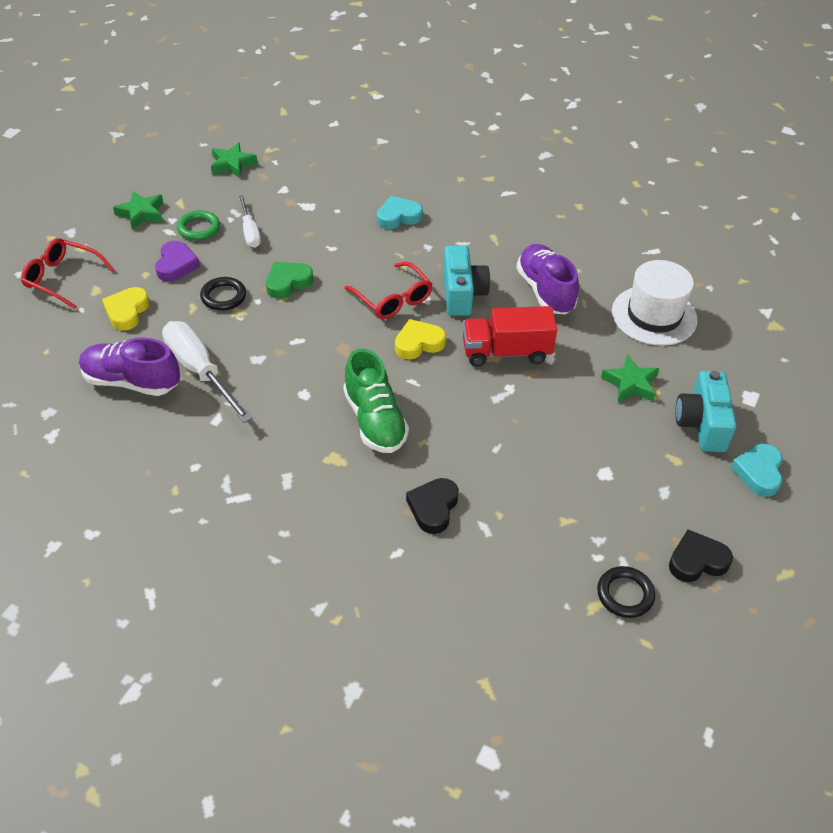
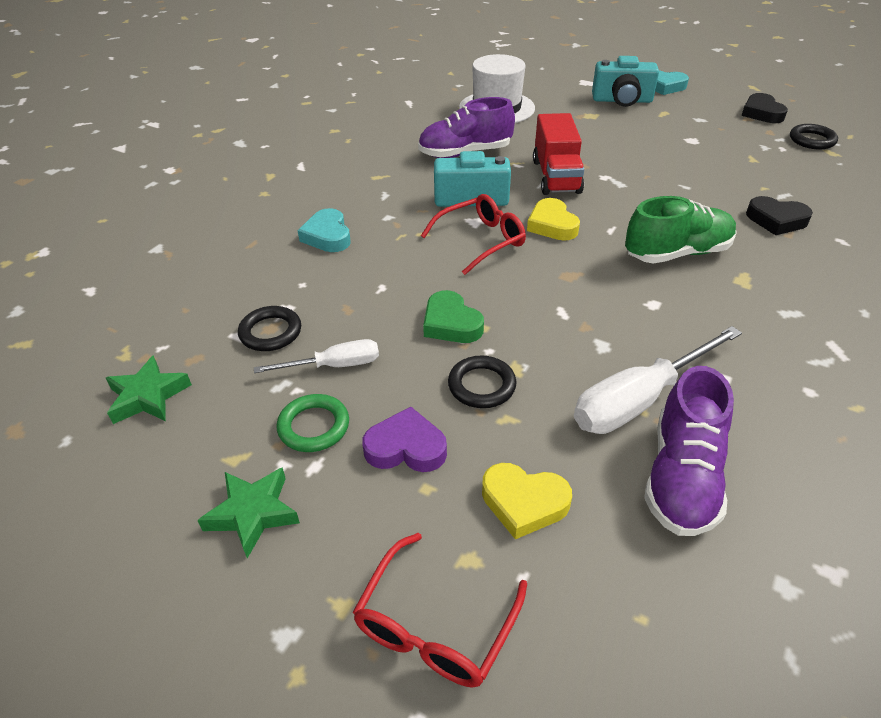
camera: 85 degrees left, 5 degrees down
(285, 202) = (270, 332): none -> black ring
(630, 383) = (584, 123): green star -> none

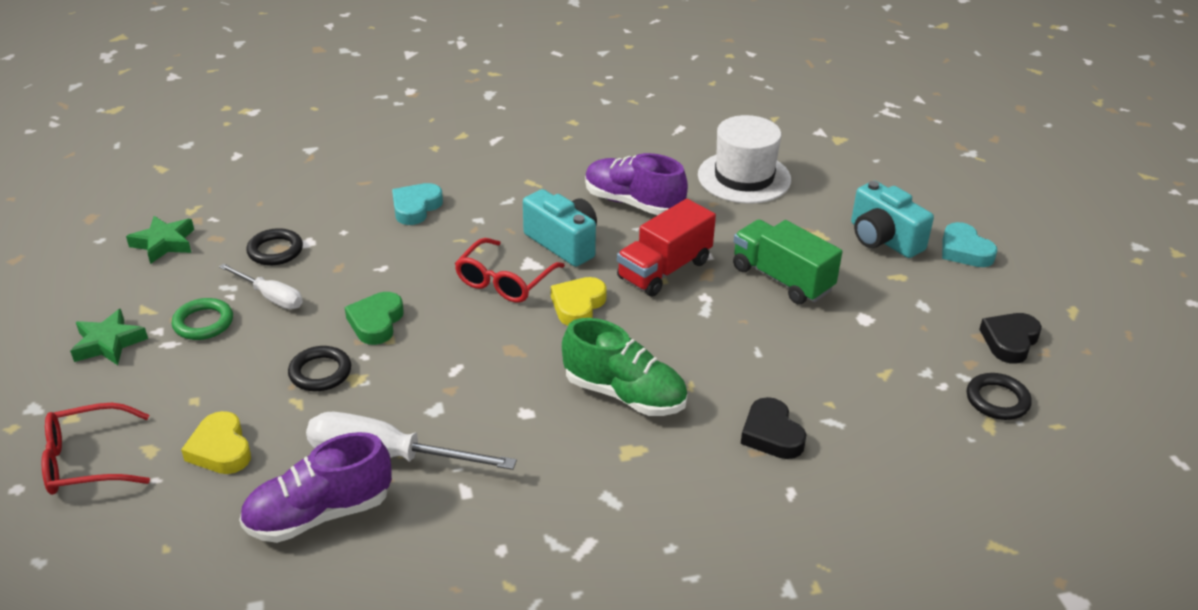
camera: 45 degrees right, 5 degrees down
(406, 447) = (222, 372): purple heart -> none
(481, 240) = (504, 281): red glasses -> red glasses turned 105 degrees clockwise
(620, 145) = (782, 279): none -> green truck

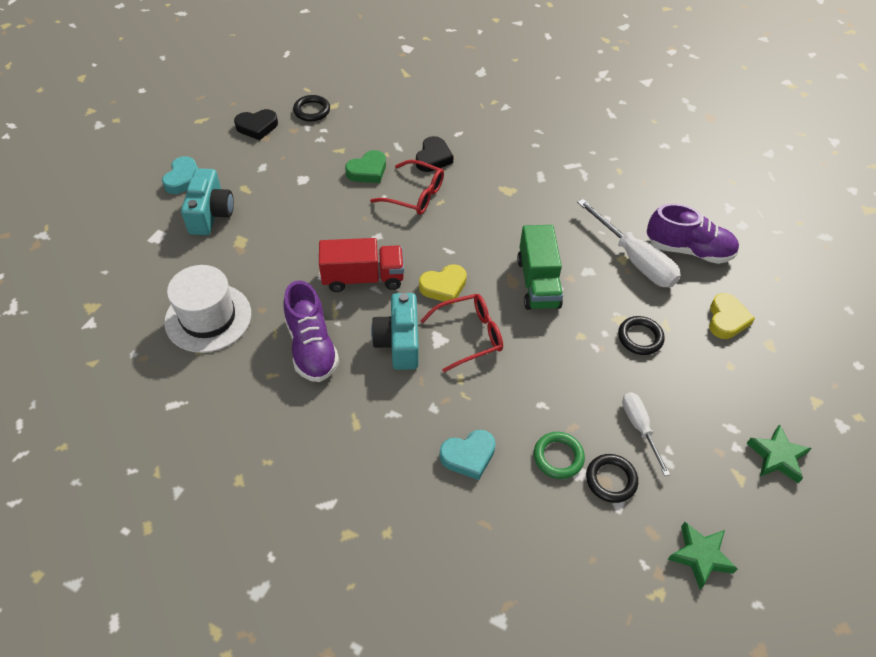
camera: 140 degrees left, 15 degrees up
(87, 461) = (811, 359): red glasses -> red glasses (415, 195)
(203, 323) = (700, 433): green ring -> green ring (558, 457)
(376, 322) = (580, 355): green heart -> green heart (367, 171)
(624, 394) = (479, 218): green shoe -> none
(782, 279) = (307, 227): green truck -> green truck (538, 283)

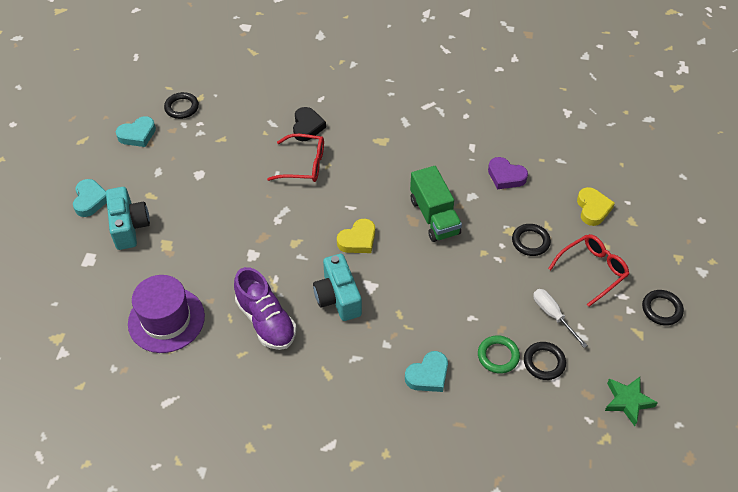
camera: 15 degrees left, 0 degrees up
(208, 318) = (166, 320): white hat -> purple hat
(257, 127) = (137, 135): black heart -> turquoise heart
(363, 278) = (287, 250): red truck -> none
(367, 171) = (254, 152): green heart -> none
(469, 335) = (394, 276): red glasses -> red glasses (592, 270)
(634, 259) = (505, 176): white screwdriver -> purple heart
(688, 250) = (546, 157): purple shoe -> none
(777, 457) = (661, 309): green star -> black ring

